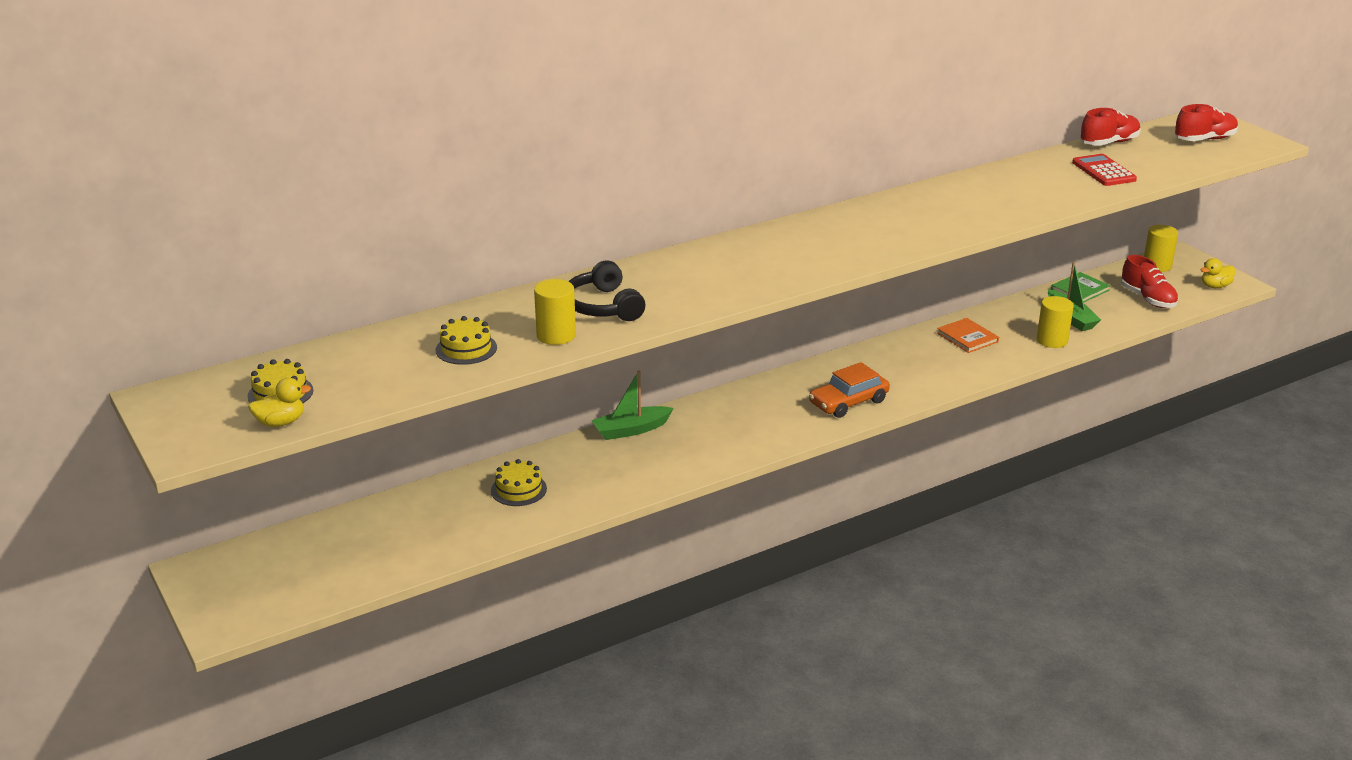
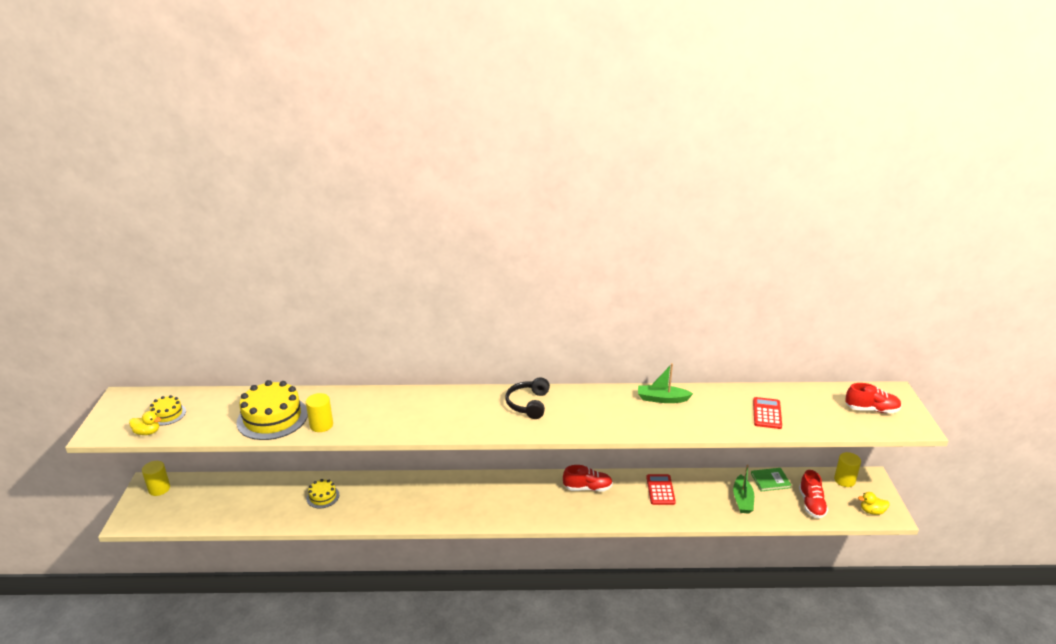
camera: 30 degrees right, 0 degrees up
(466, 349) = (272, 418): yellow cake -> yellow cake, size x1.97
(603, 306) = (365, 414): black headphones -> black headphones (528, 404)
(631, 430) = (412, 481): green boat -> green boat (662, 399)
(848, 402) = (544, 509): orange car -> none
(967, 337) = (660, 490): orange book -> red calculator
(1052, 340) = (713, 512): yellow cylinder -> yellow cylinder (159, 489)
(1109, 143) = (797, 392): red shoe -> red shoe (587, 488)

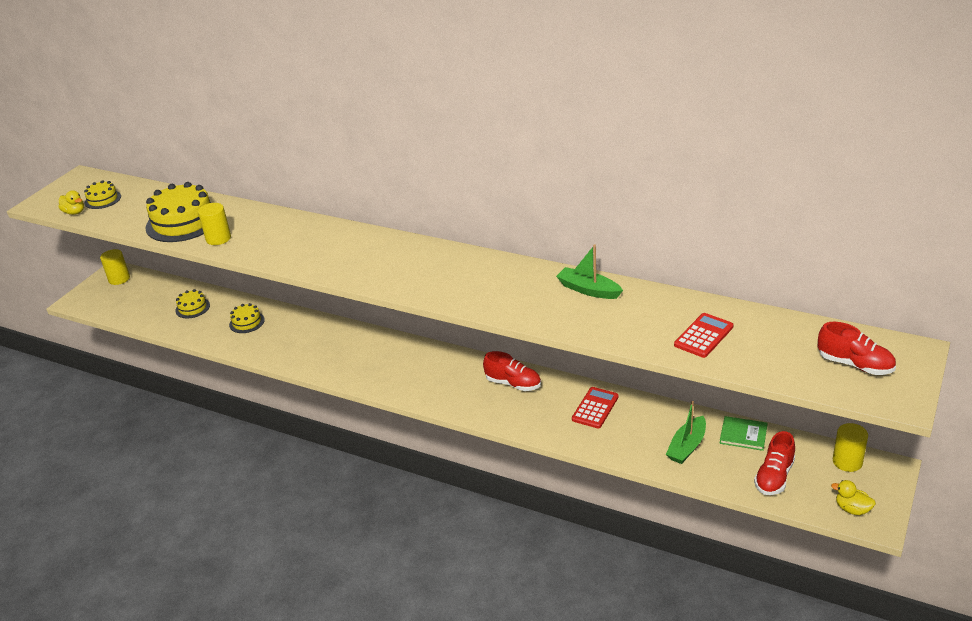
camera: 30 degrees right, 5 degrees up
(259, 497) = (192, 308): none -> yellow cake
(528, 404) = (433, 262): black headphones -> none

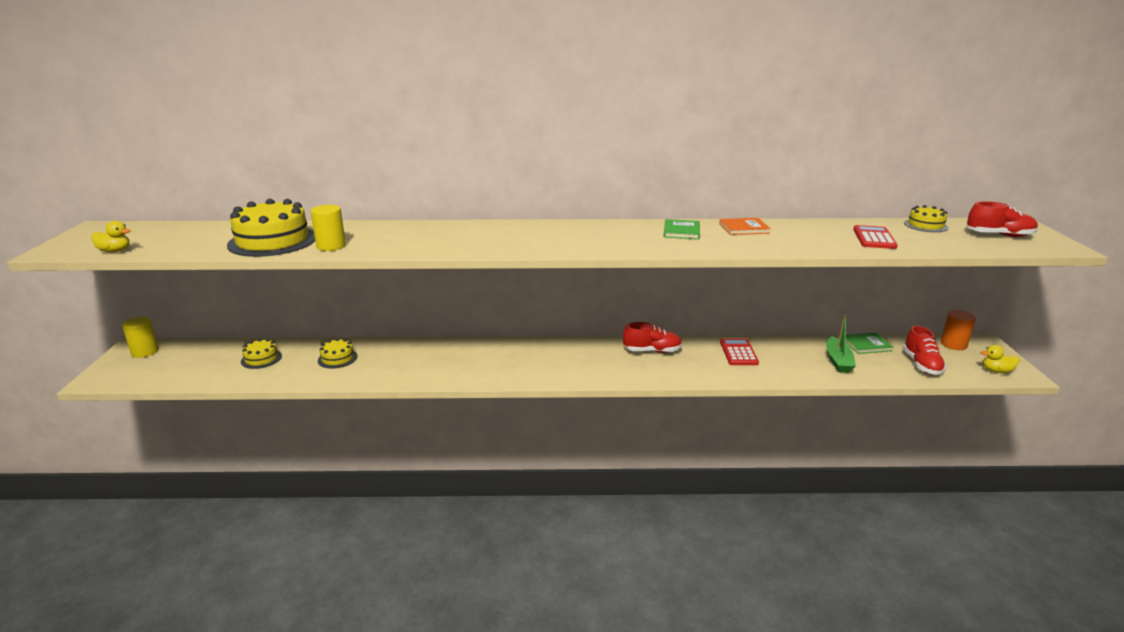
camera: 30 degrees left, 10 degrees down
(103, 199) = (146, 239): yellow cake -> yellow cake (925, 225)
(522, 281) = (681, 231): none -> green book
(588, 290) = (744, 228): green boat -> orange book
(847, 461) = (953, 344): yellow cylinder -> orange cylinder

